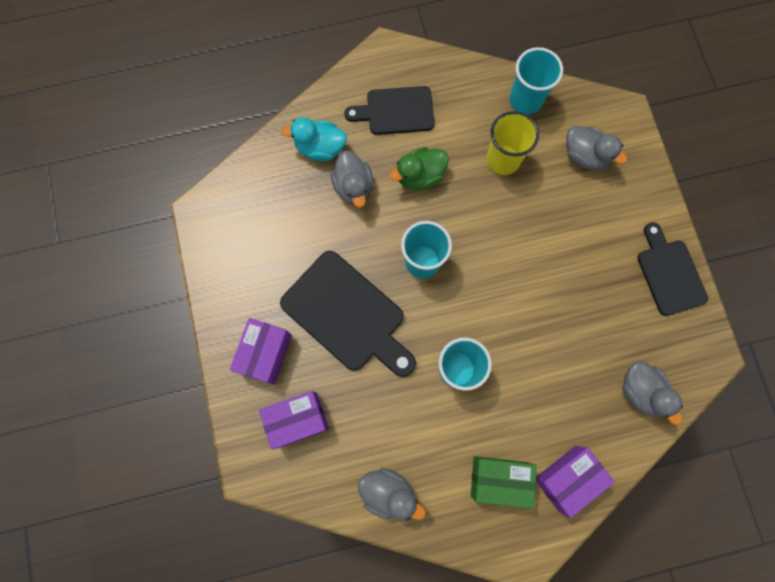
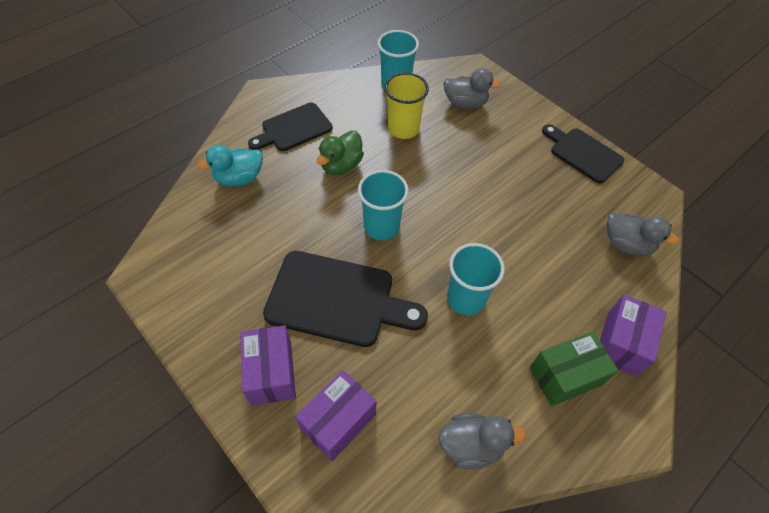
camera: 30 degrees left, 20 degrees down
(353, 187) = (286, 195): grey duck -> none

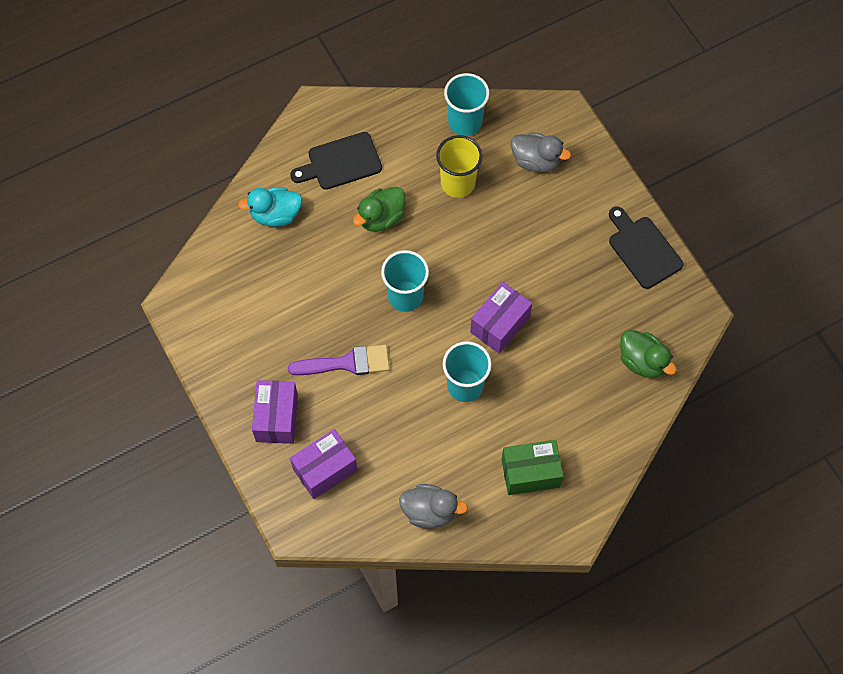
camera: 15 degrees right, 10 degrees up
(337, 300) = (346, 363): black cutting board -> purple brush
(621, 343) = (593, 455): purple box -> purple box (500, 324)
(626, 244) = (642, 361): grey duck -> green duck

